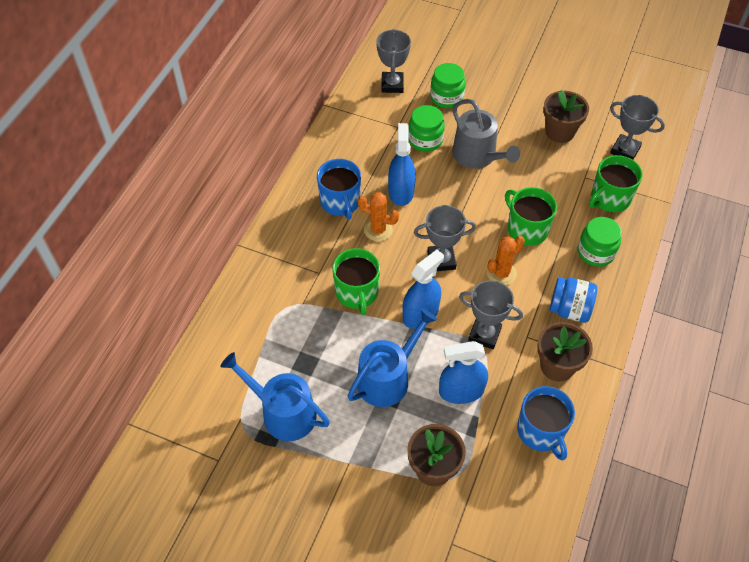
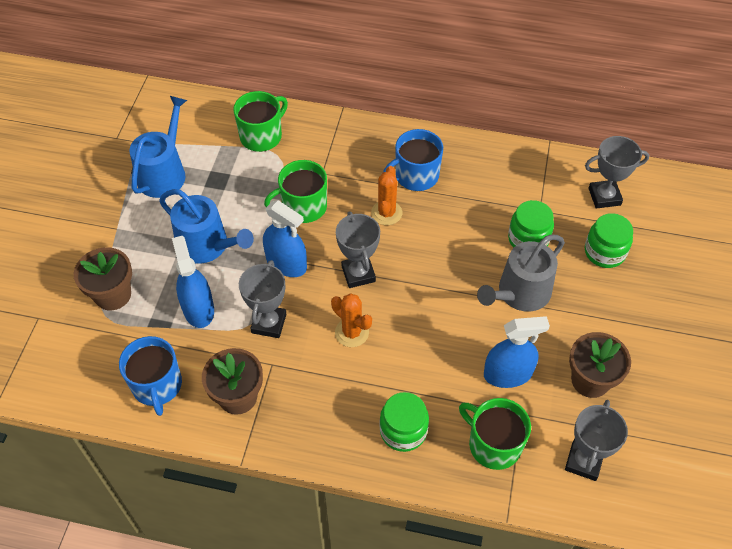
camera: 80 degrees right, 0 degrees up
(401, 191) = (444, 226): blue spray bottle -> blue spray bottle (507, 374)
(526, 229) = (421, 353): green mug -> green mug (262, 136)
(541, 431) = (157, 385): blue mug -> blue mug turned 75 degrees counterclockwise
(569, 309) = (314, 405): blue jar -> none

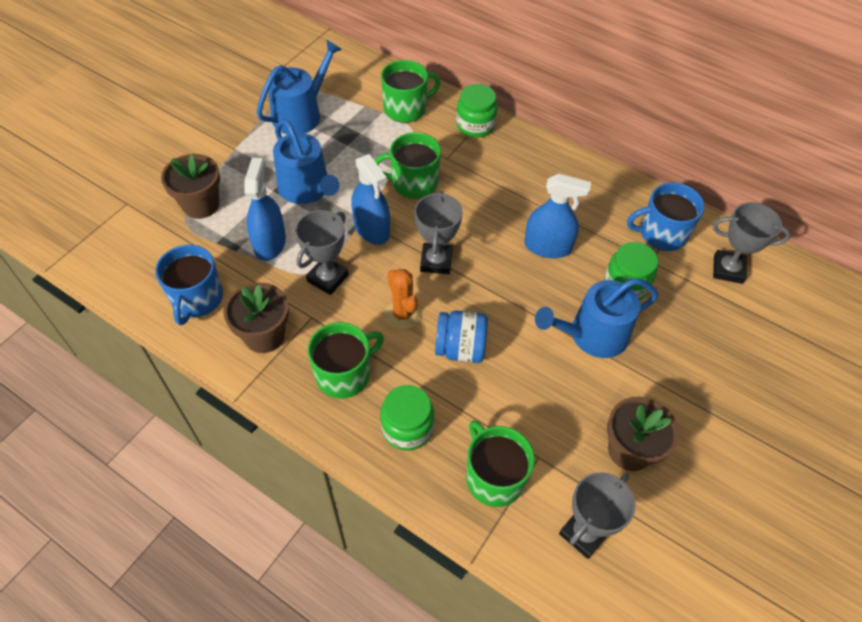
camera: 20 degrees right, 0 degrees up
(327, 404) = (344, 374): none -> green mug
(386, 213) = (491, 214): orange cactus -> none
(415, 176) = (537, 188): blue mug -> blue mug (661, 233)
(416, 345) = (460, 348): none -> blue jar
(507, 374) = (542, 411): blue spray bottle -> blue spray bottle (547, 246)
(520, 293) = (592, 335): grey watering can -> blue watering can
(604, 252) = (704, 325): green jar -> green jar (475, 125)

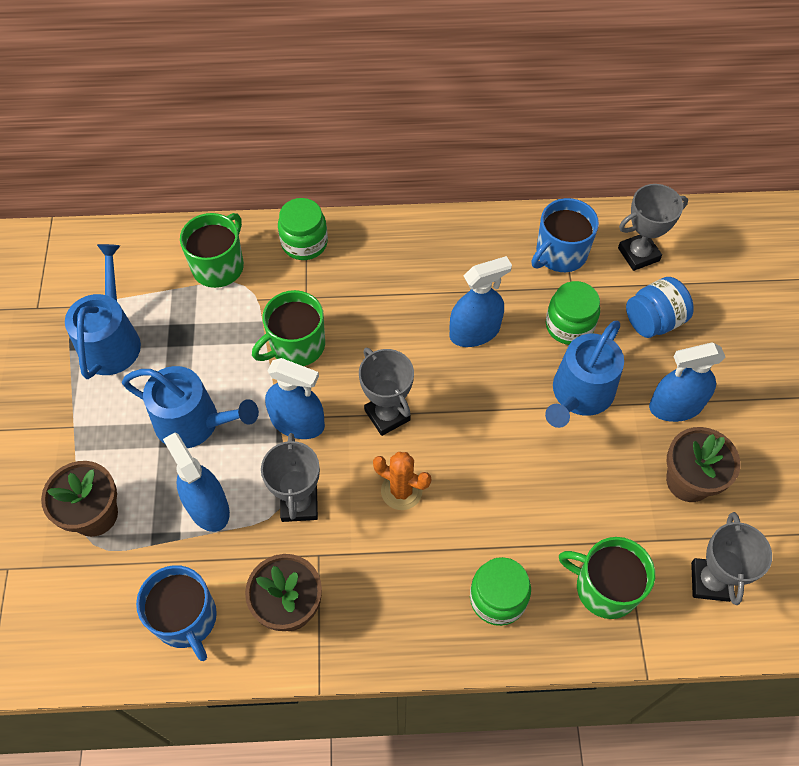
camera: 35 degrees left, 5 degrees up
(344, 374) = (399, 589): green mug -> none
(460, 348) = (480, 488): blue jar -> blue jar (653, 321)
(666, 391) = (675, 406): none -> blue spray bottle

